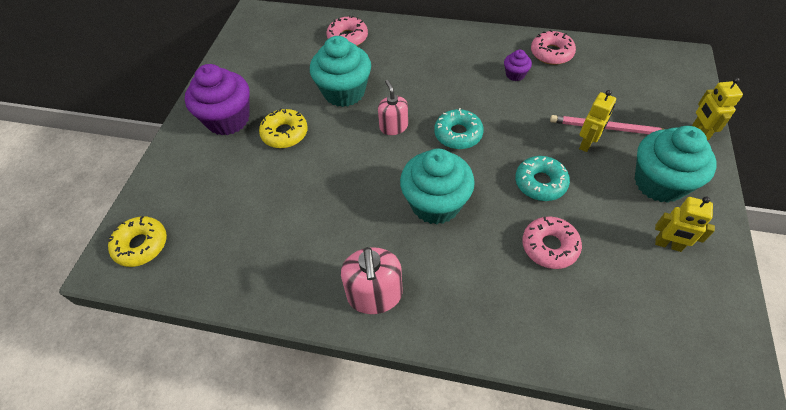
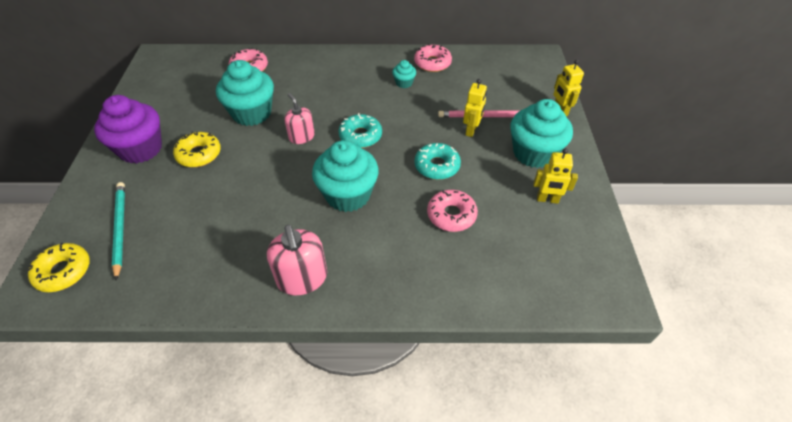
camera: 15 degrees left, 5 degrees down
(198, 206) = (120, 228): none -> turquoise pencil
(515, 74) = (404, 83): purple cupcake -> turquoise cupcake

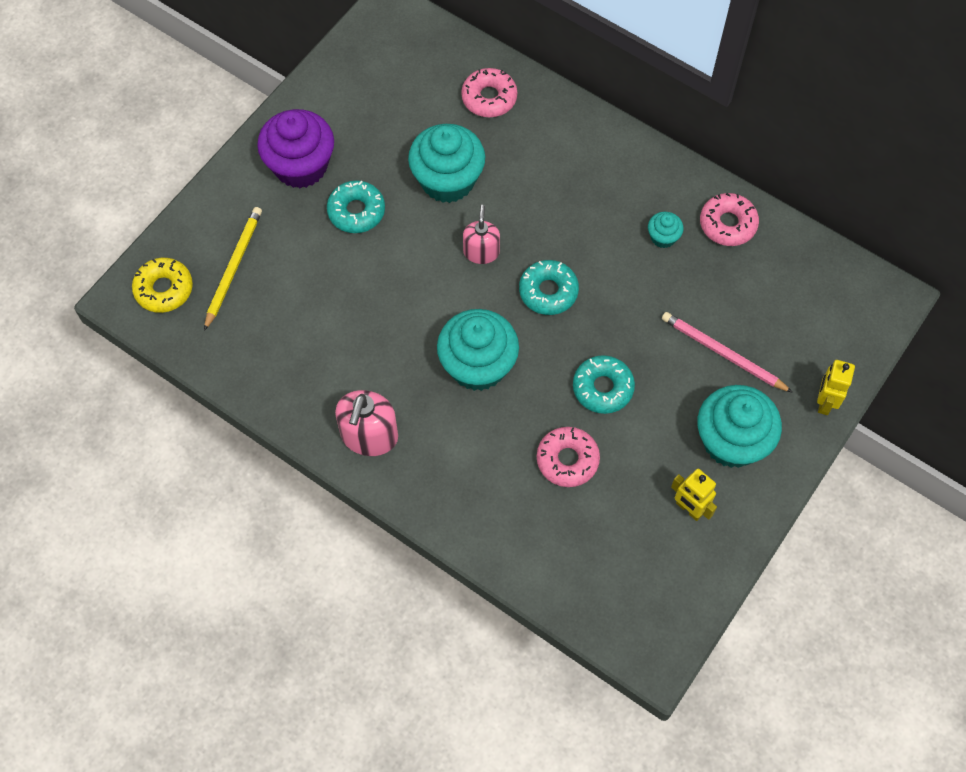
camera: 35 degrees right, 15 degrees up
(120, 228) = (233, 267): turquoise pencil -> yellow pencil
(199, 154) = (356, 211): yellow donut -> turquoise donut
(471, 130) = (685, 363): yellow robot -> none

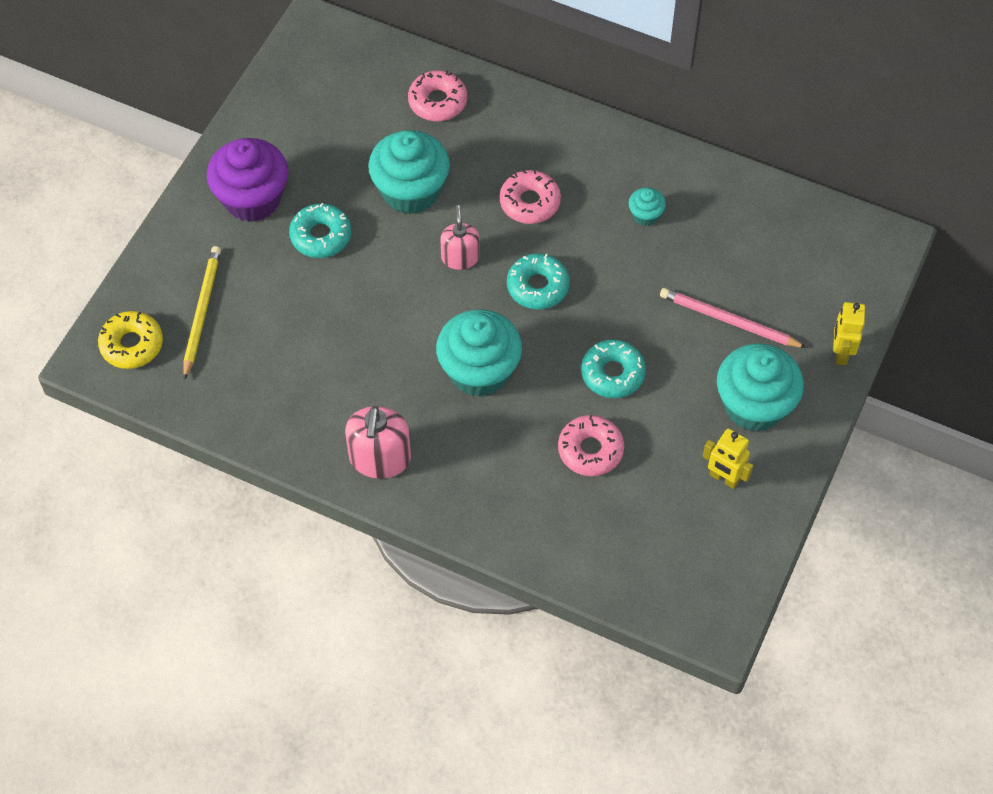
camera: 10 degrees left, 5 degrees down
(727, 224) = (709, 192): pink donut -> pink donut (530, 202)

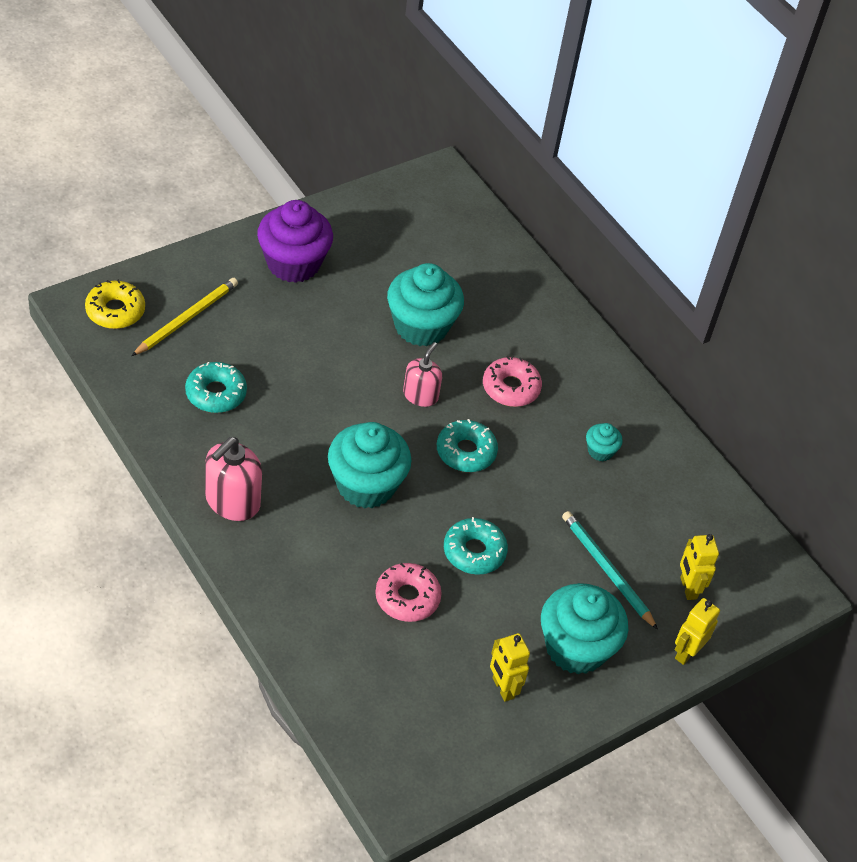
camera: 25 degrees right, 10 degrees down
(321, 236) = (323, 318): turquoise donut -> turquoise donut (216, 393)
(437, 102) = (496, 276): pink donut -> none
(728, 321) = (606, 570): pink pencil -> turquoise pencil
(802, 295) = (688, 588): none -> yellow robot

